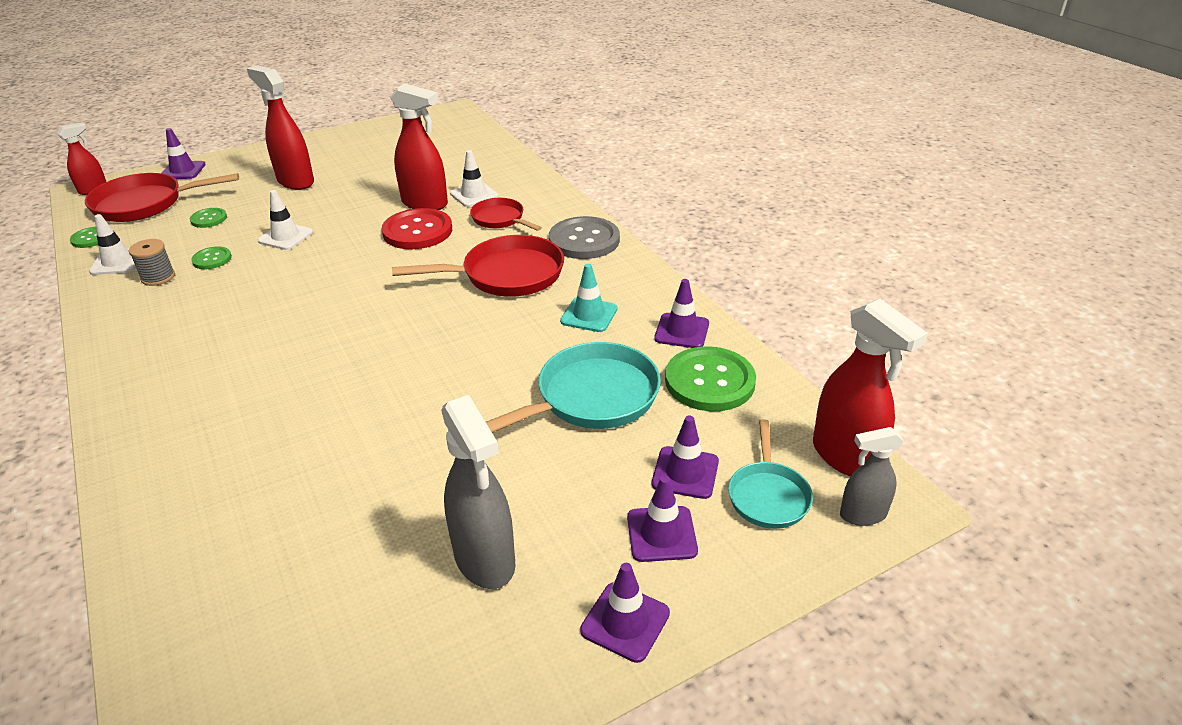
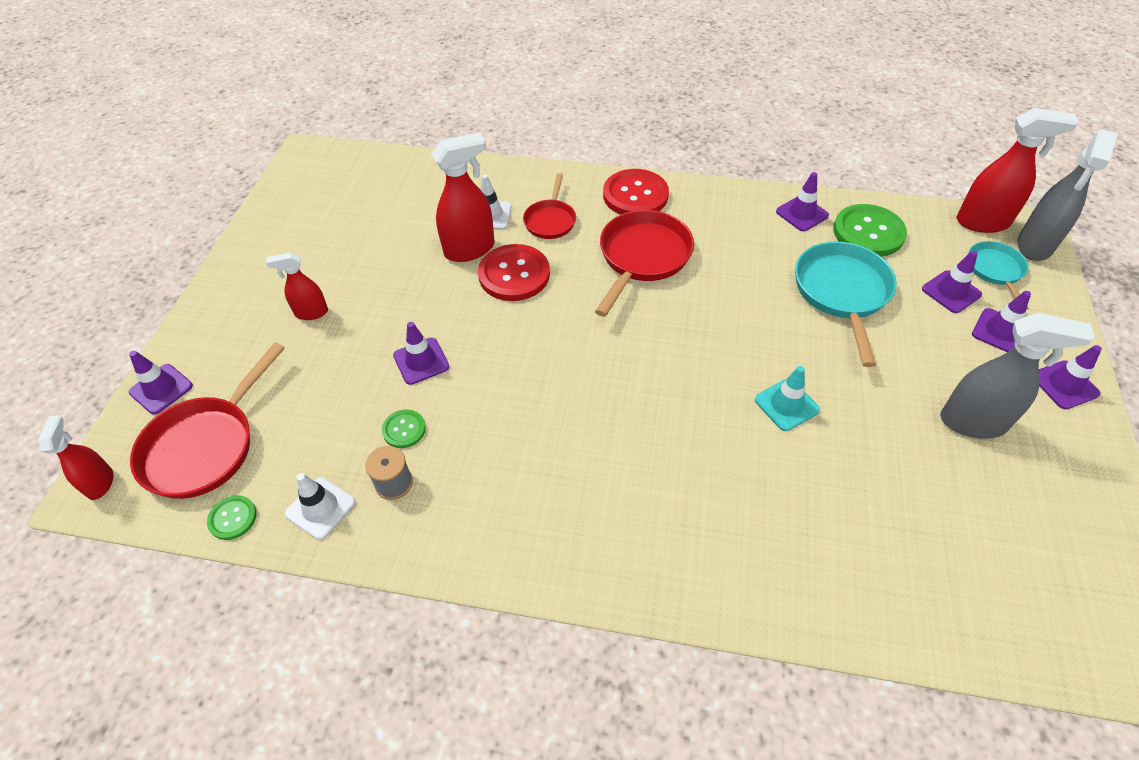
camera: 50 degrees left, 15 degrees up
(209, 219) = (311, 404): green button -> none
(285, 237) = (421, 361): white traffic cone -> purple traffic cone
(295, 181) = (311, 313): red spray bottle -> red spray bottle, size x0.59
(500, 219) = (550, 220): red pan -> red pan turned 75 degrees counterclockwise
(584, 240) = (635, 195): grey button -> red button
(589, 315) = (741, 244): turquoise traffic cone -> turquoise traffic cone (786, 405)
(768, 495) = (995, 270): turquoise pan -> turquoise pan turned 135 degrees counterclockwise
(862, 515) = (1034, 246): grey spray bottle -> grey spray bottle, size x1.70

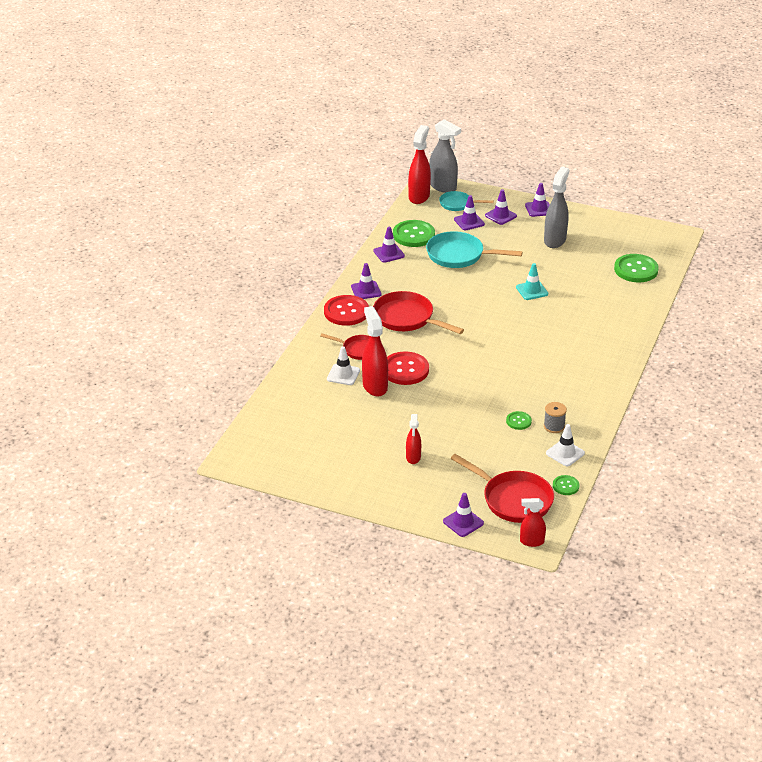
camera: 80 degrees left, 15 degrees down
(421, 361) = (468, 412): purple traffic cone -> purple traffic cone (366, 290)
(951, 583) = (636, 270): none -> green button

